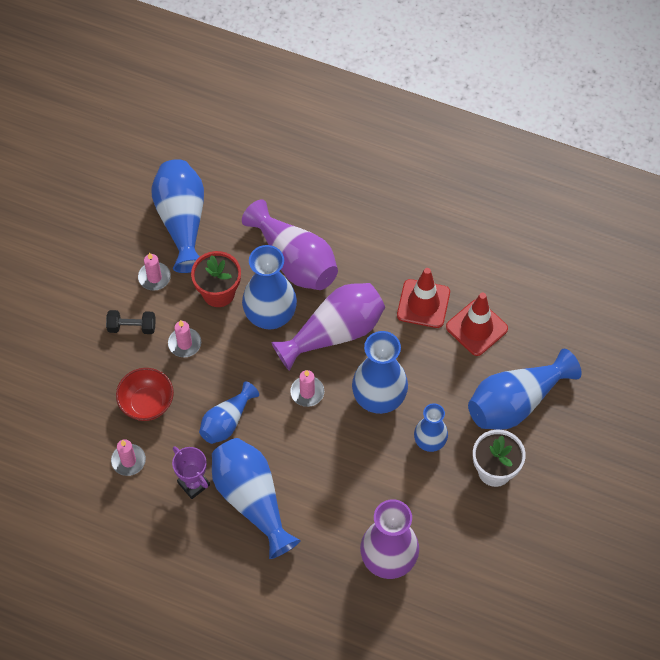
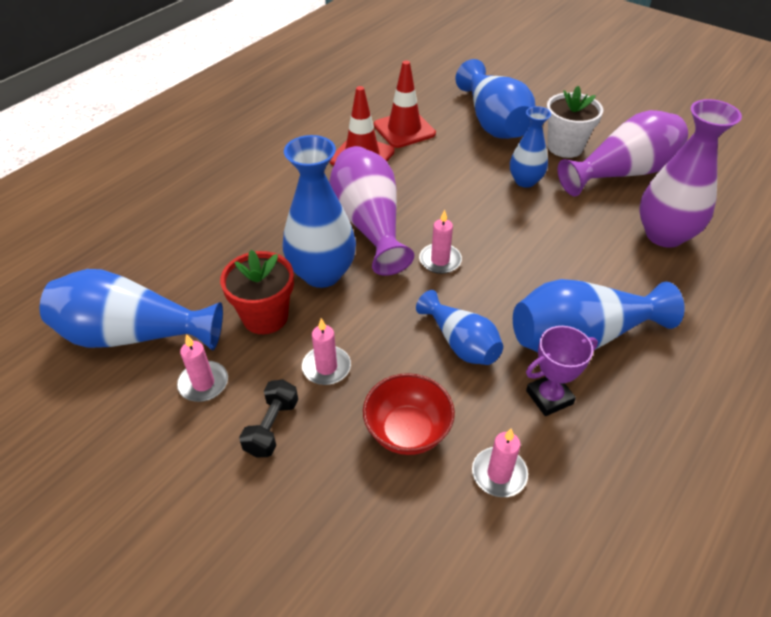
camera: 75 degrees left, 15 degrees down
(295, 261) = (258, 239): purple vase -> purple vase (622, 173)
(379, 398) = (464, 206): blue vase -> none

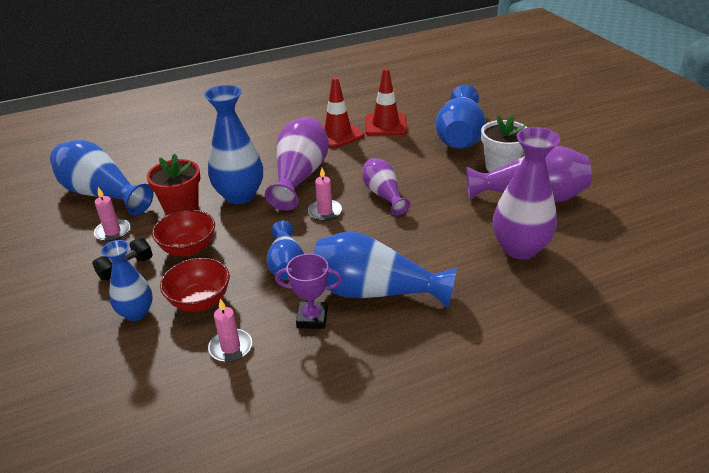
camera: 30 degrees right, 10 degrees down
(326, 367) = (188, 248): pink candle -> red bowl
(482, 218) = (383, 195): none -> purple vase
(525, 181) = (442, 181): blue vase -> blue vase (136, 313)

